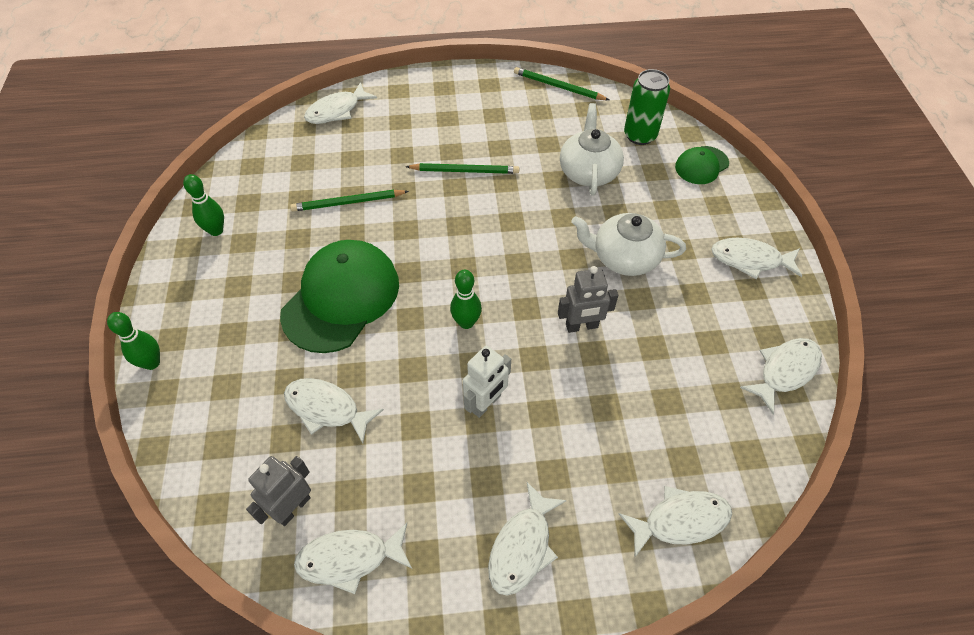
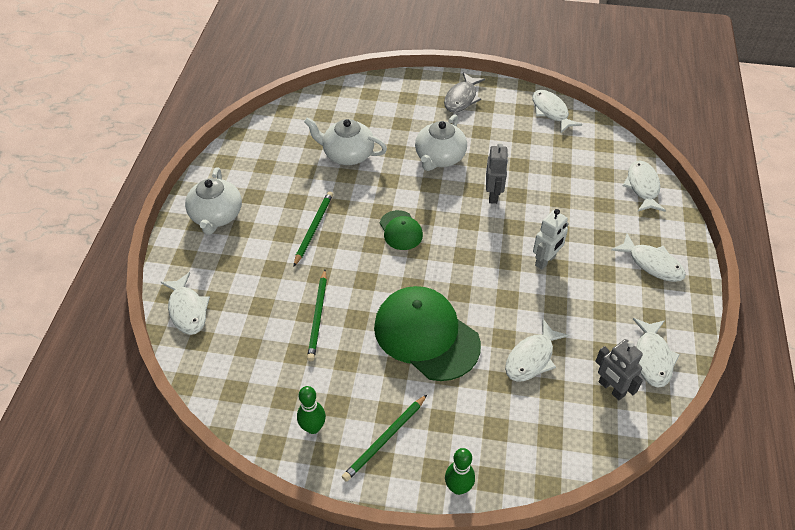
camera: 75 degrees left, 5 degrees down
(457, 97) = (216, 216): none -> white teapot
(466, 322) = (473, 258): green bowling pin -> none
(486, 403) = (545, 261): white robot -> white robot turned 75 degrees clockwise
(558, 87) = (240, 147): green pencil -> green pencil (385, 439)
(640, 135) = (321, 116): green can -> none
(701, 165) = (367, 94): green cap -> green cap (400, 230)
(750, 260) = (462, 98): white fish -> grey fish

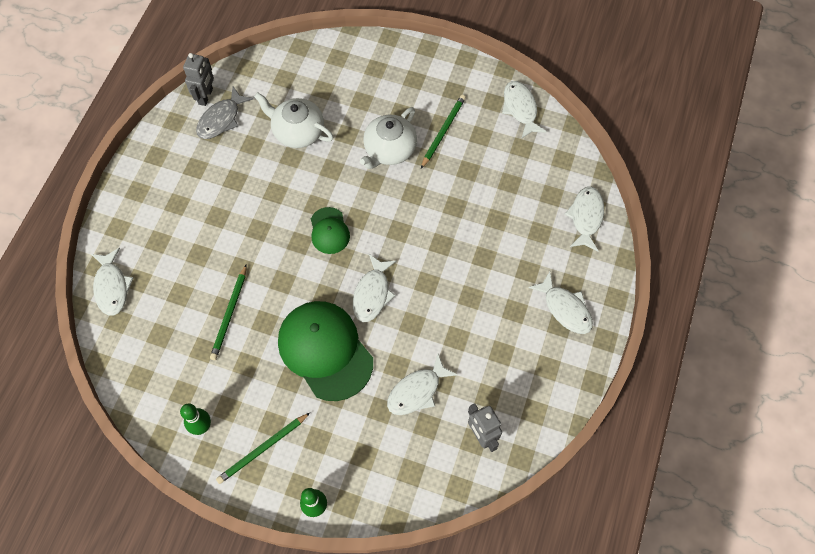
camera: 10 degrees right, 15 degrees up
(216, 216) = (156, 186): white teapot -> none
(313, 229) = (245, 215): green pencil -> green pencil (443, 131)
(462, 98) = (431, 78): grey fish -> grey fish (221, 119)
(493, 195) = (431, 203): grey robot -> grey robot (206, 96)
(545, 261) = (461, 288): white robot -> none
(652, 358) = (531, 410): white fish -> white fish (372, 293)

